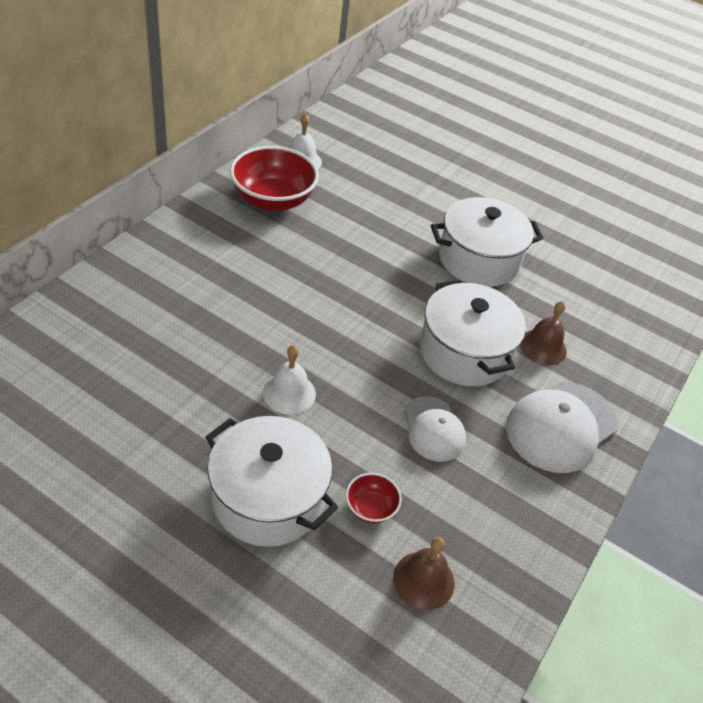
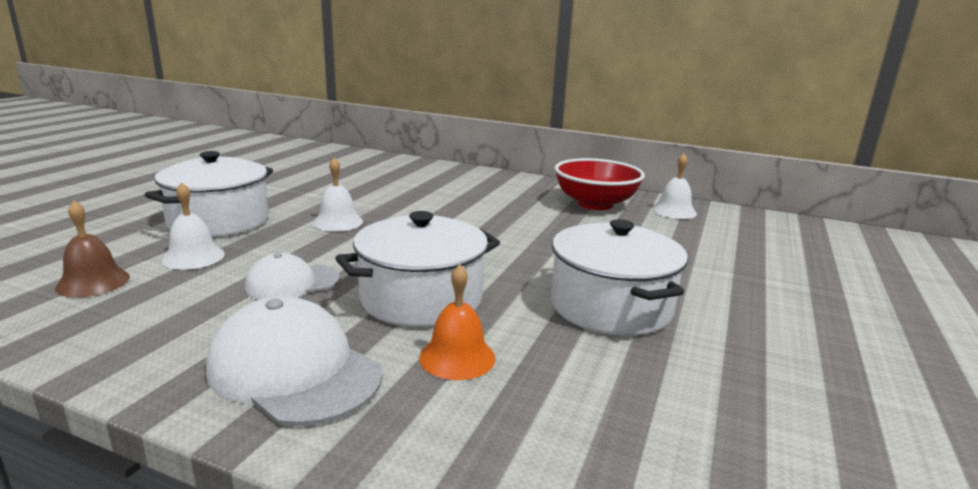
camera: 85 degrees right, 25 degrees down
(370, 508) = (193, 257): red bowl -> white bell
(543, 347) = (457, 357): brown bell -> orange bell

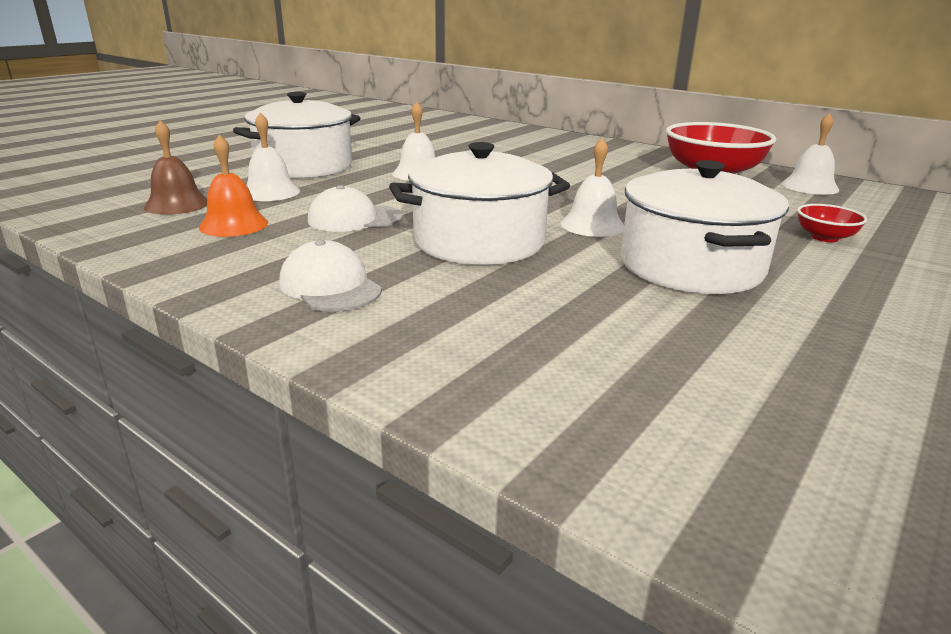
camera: 15 degrees right, 5 degrees up
(294, 370) = (330, 286): white cap -> white cap, size x0.62
(457, 357) = (497, 293): orange bell -> orange bell (234, 225)
(515, 269) = (592, 225): none -> white bell
(702, 264) = (824, 237): none -> red bowl

